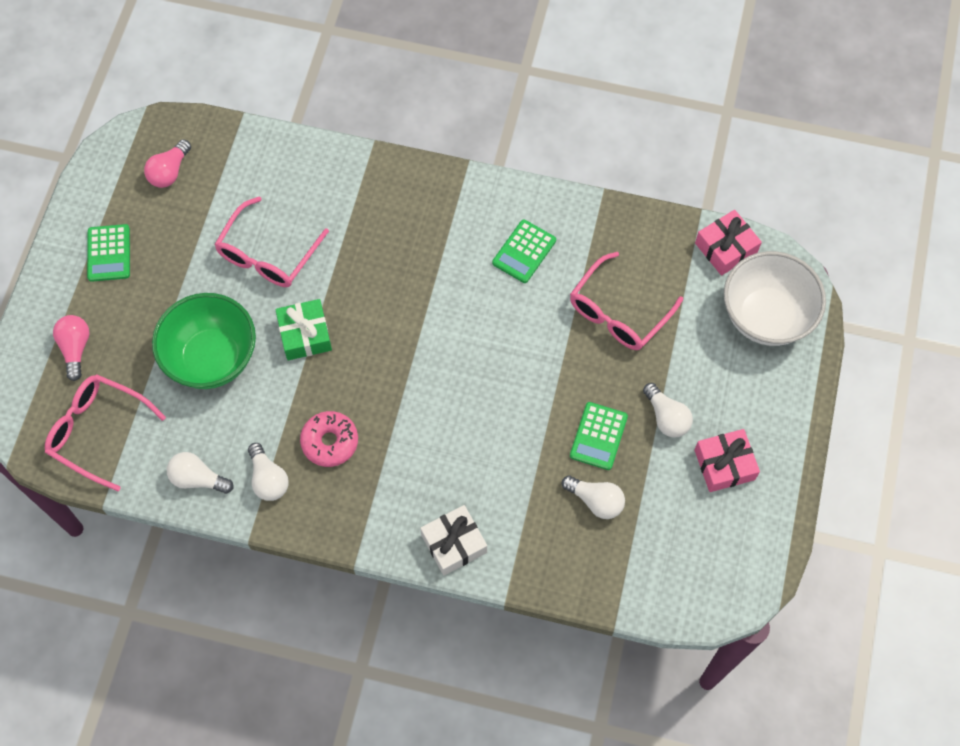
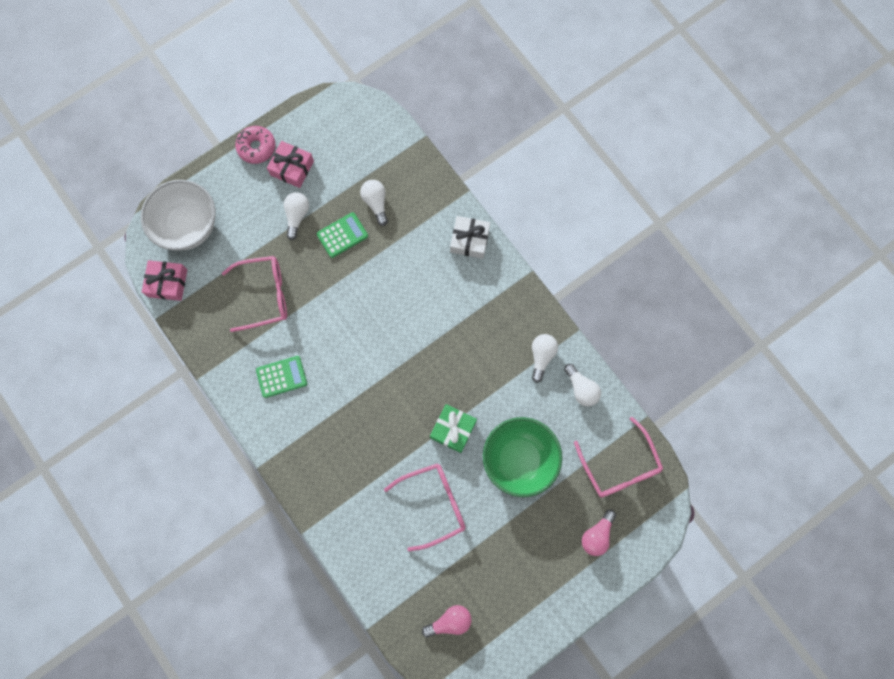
camera: 140 degrees left, 10 degrees up
(109, 253) = (531, 589): green calculator -> none
(330, 442) = (490, 350): pink donut -> pink donut (256, 147)

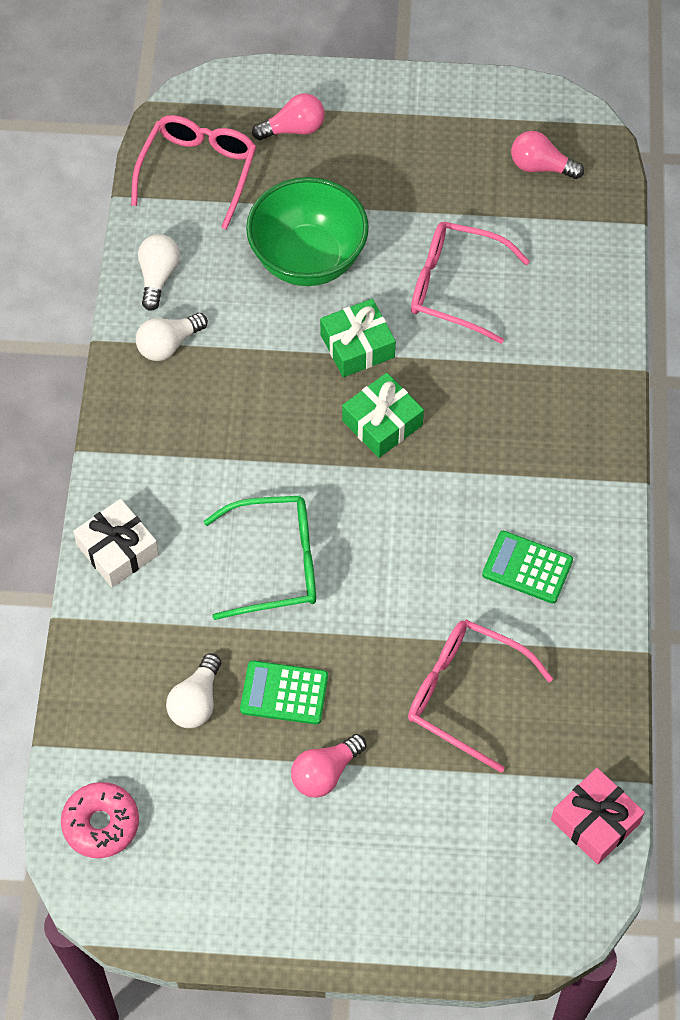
camera: 140 degrees left, 15 degrees down
(188, 226) = (500, 886): white bowl -> none
(256, 147) = (297, 932): pink donut -> pink donut (101, 824)
(292, 168) = (271, 853): pink gift -> none
(297, 216) = (325, 773): white light bulb -> pink light bulb
(395, 289) = (276, 563): none -> green glasses
(406, 397) = (382, 423): none -> green gift

